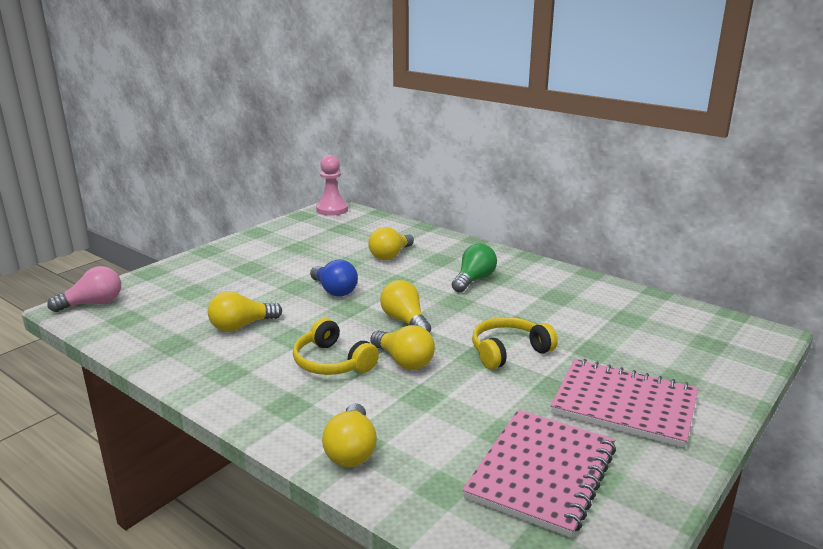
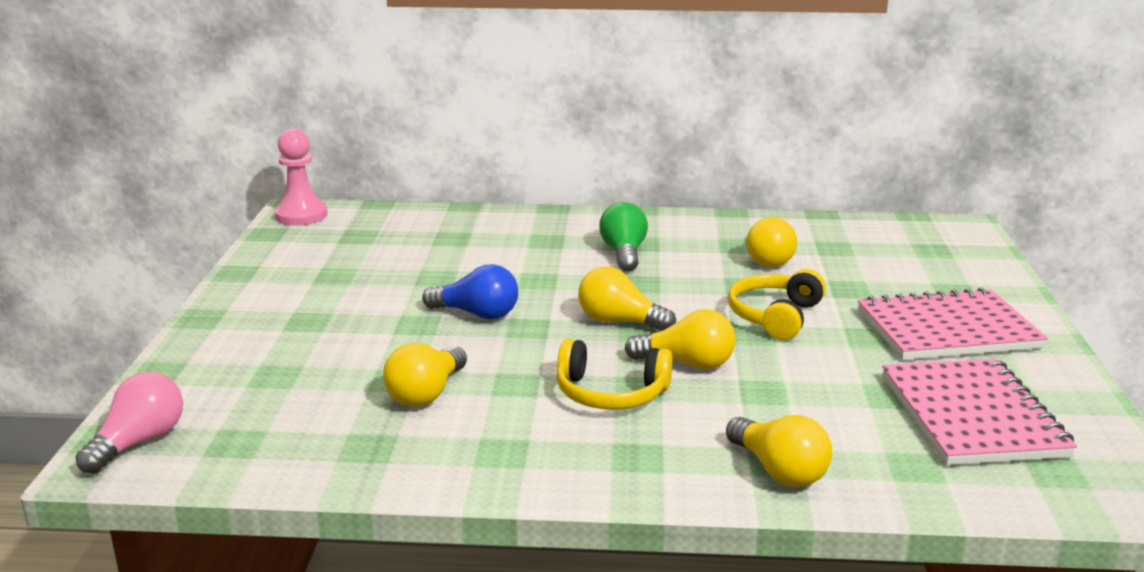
camera: 35 degrees left, 0 degrees up
(390, 255) = (479, 253): yellow light bulb -> yellow light bulb (767, 259)

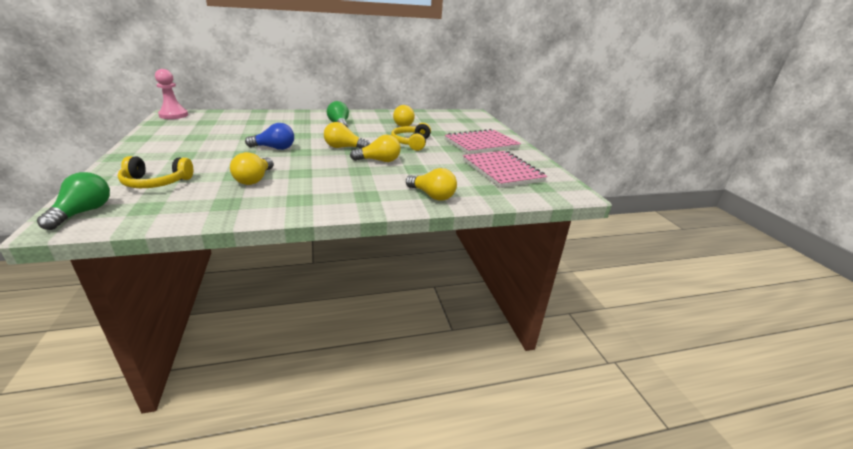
camera: 20 degrees left, 5 degrees up
(139, 442) = (83, 212): pink light bulb -> green light bulb
(610, 393) = (347, 173): yellow headphones -> yellow headphones (156, 182)

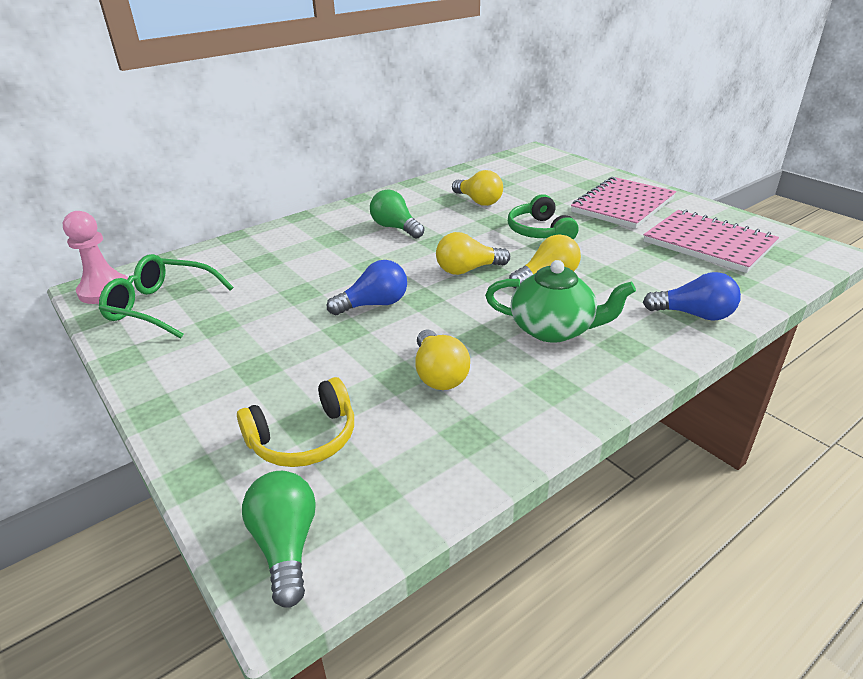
camera: 20 degrees left, 5 degrees up
(185, 125) = (161, 306): none -> green glasses
(342, 180) = (553, 329): none -> green teapot
(411, 143) = (540, 231): yellow headphones -> green headphones
(432, 196) = (694, 315): yellow light bulb -> blue light bulb

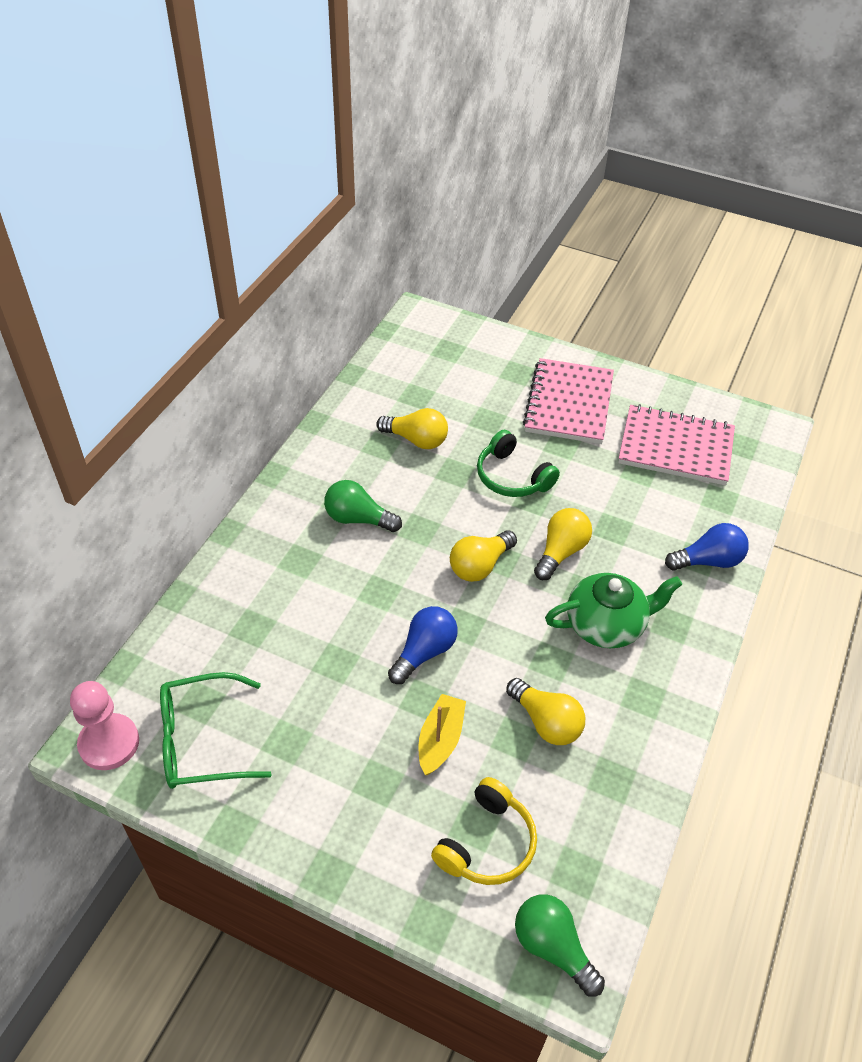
camera: 30 degrees left, 15 degrees up
(334, 358) = (440, 740): none -> yellow boat

